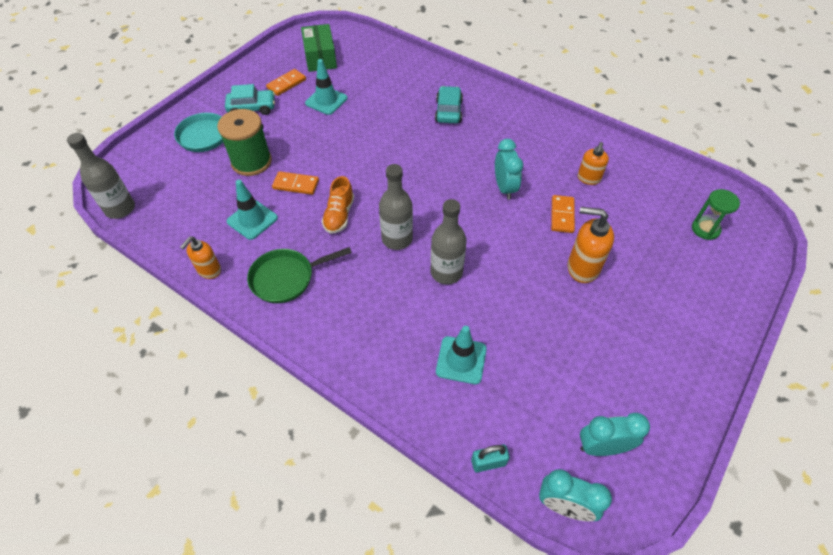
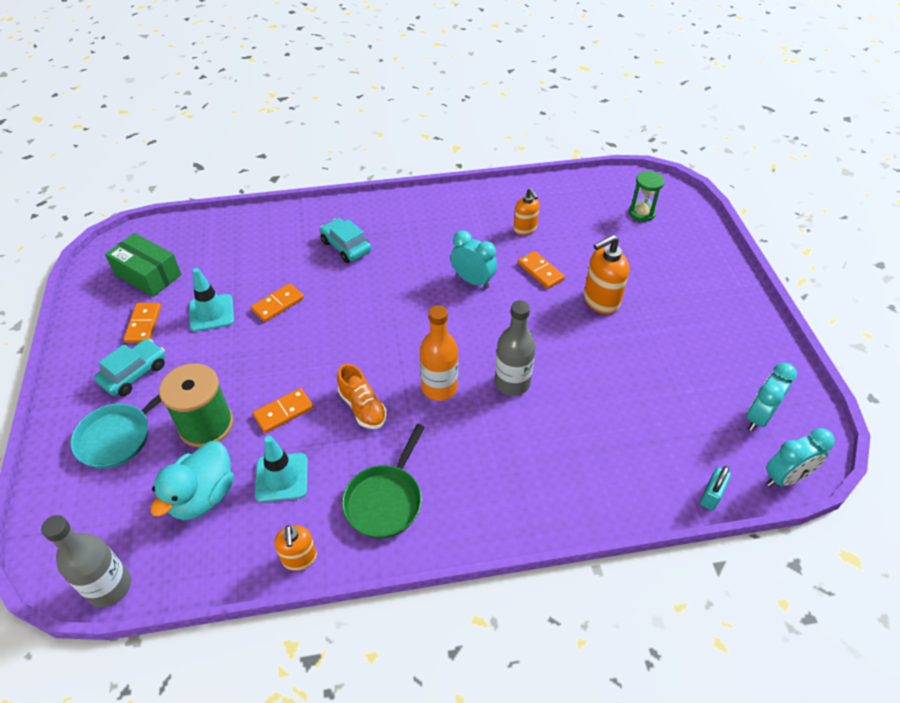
camera: 45 degrees left, 5 degrees down
(207, 198) = (203, 496): none -> turquoise duck
(366, 120) = (278, 304): none -> orange domino
(397, 239) = (439, 387): grey bottle -> orange bottle
(461, 360) = (605, 440): turquoise traffic cone -> none

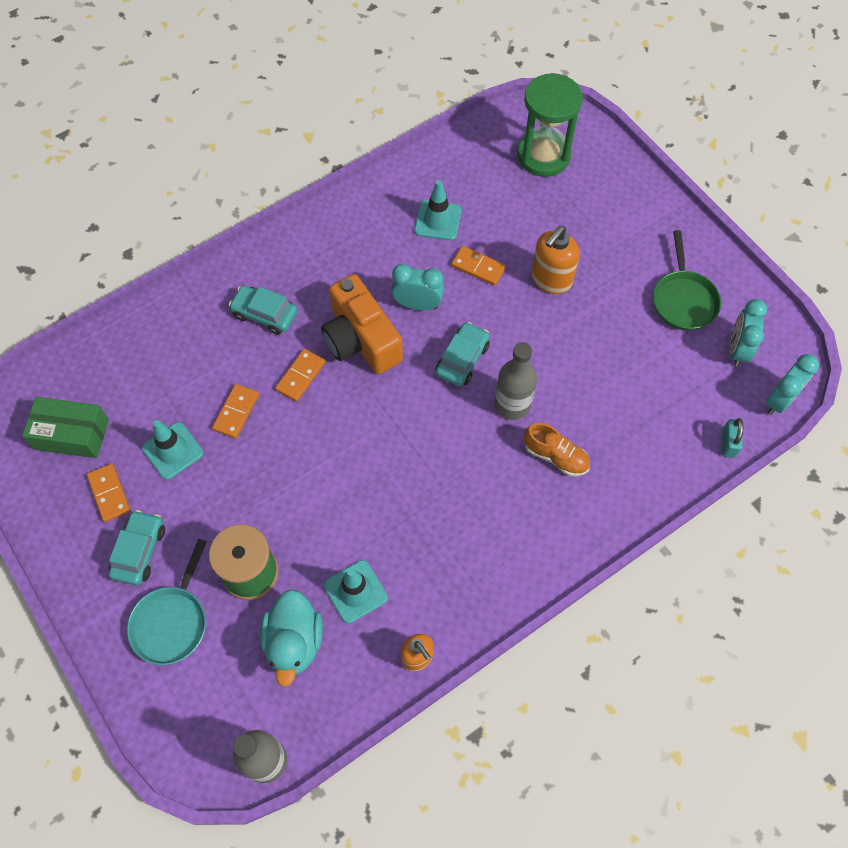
camera: 25 degrees left, 15 degrees up
(283, 412) = (316, 526): orange domino -> orange domino (300, 376)
(362, 407) = (388, 489): orange shoe -> orange shoe (555, 456)
(385, 500) = (461, 570): green pan -> green pan (683, 300)
(410, 289) = (361, 340): none -> orange camera
(439, 387) = (448, 438): orange bottle -> none
(487, 332) = (462, 359): none -> turquoise car
(525, 229) = (438, 220): orange soap dispenser -> turquoise traffic cone
(641, 213) = (543, 156): green hourglass -> green hourglass, size x1.85

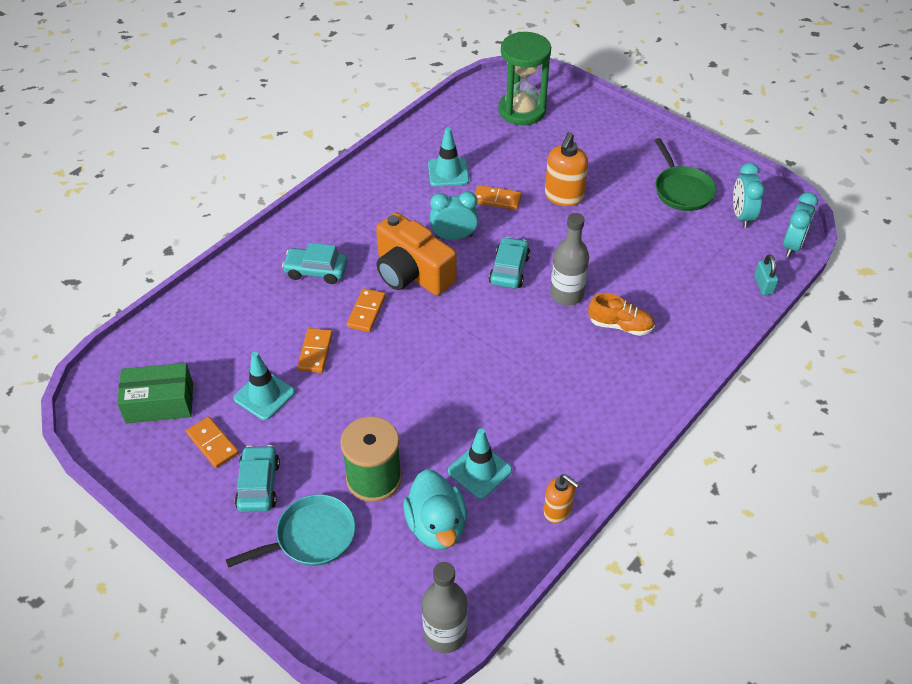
camera: 15 degrees left, 15 degrees down
(172, 621) = (311, 537): turquoise pan -> turquoise pan turned 120 degrees counterclockwise

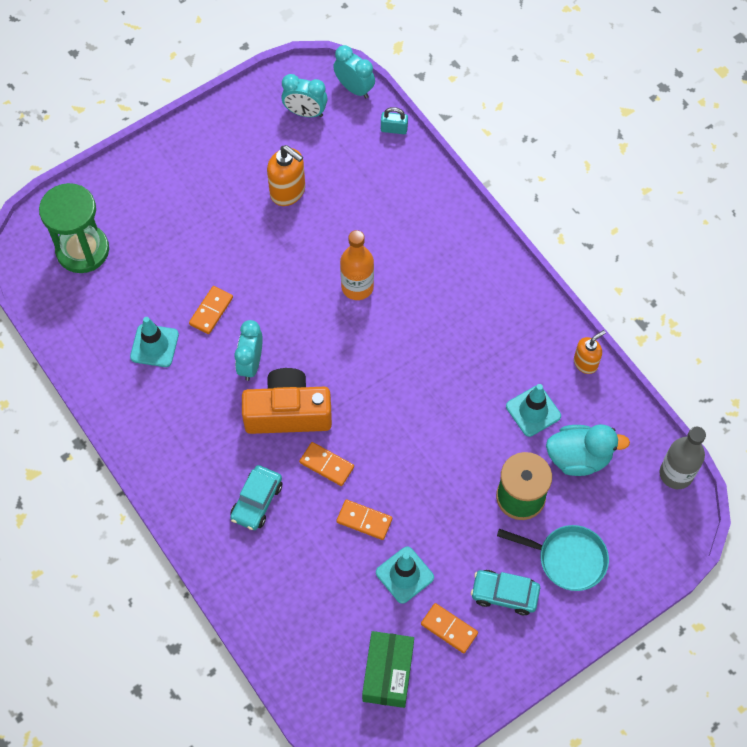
camera: 75 degrees left, 15 degrees up
(213, 443) = (449, 628): orange domino -> orange domino turned 60 degrees clockwise
(311, 537) = (567, 559): turquoise pan -> turquoise pan turned 120 degrees clockwise
(412, 273) = (288, 413): orange camera -> orange camera turned 150 degrees counterclockwise
(509, 270) = (311, 326): turquoise car -> none
(563, 196) = (228, 250): orange soap dispenser -> orange soap dispenser (288, 191)
(566, 294) = (357, 287): grey bottle -> orange bottle
(620, 325) = (407, 255): orange shoe -> none
(682, 190) = (254, 147): green pan -> none

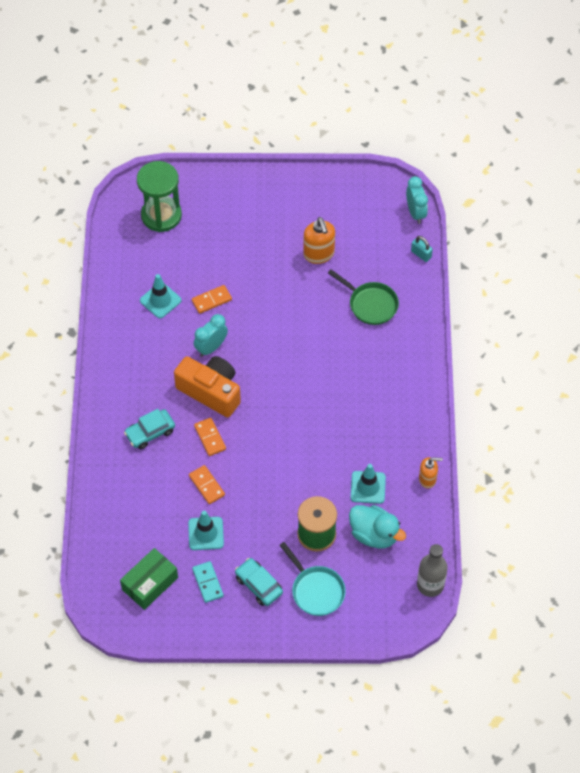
camera: 35 degrees right, 5 degrees down
(305, 112) = (370, 210): turquoise clock -> none
(357, 287) = (316, 341): orange bottle -> none
(383, 213) = (370, 304): none -> green pan
(449, 628) = (208, 582): orange domino -> turquoise domino

